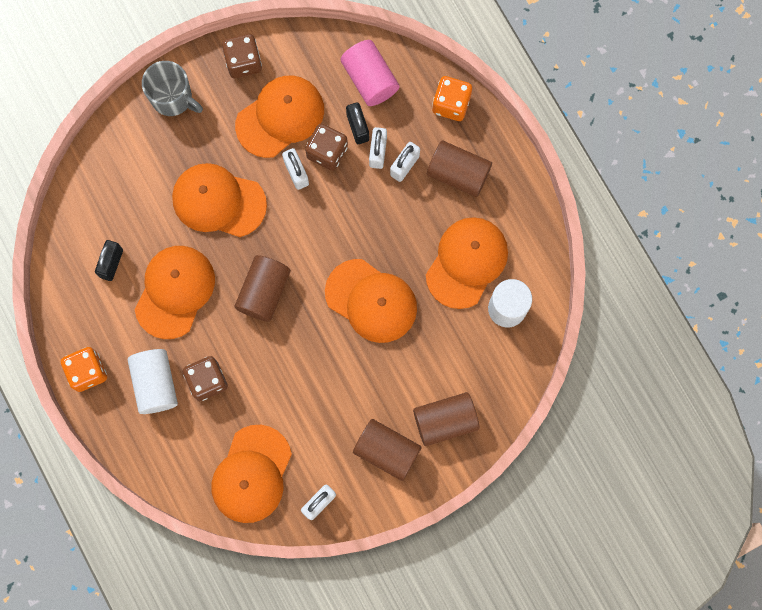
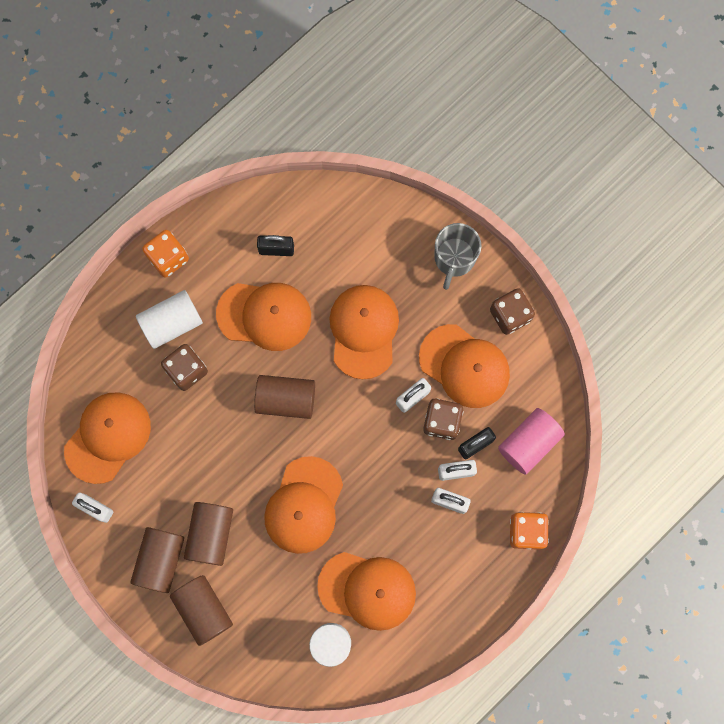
camera: 75 degrees right, 0 degrees up
(252, 474) = (108, 437): orange cap -> orange cap turned 120 degrees clockwise
(458, 174) = (456, 557): brown cylinder -> brown cylinder (211, 534)

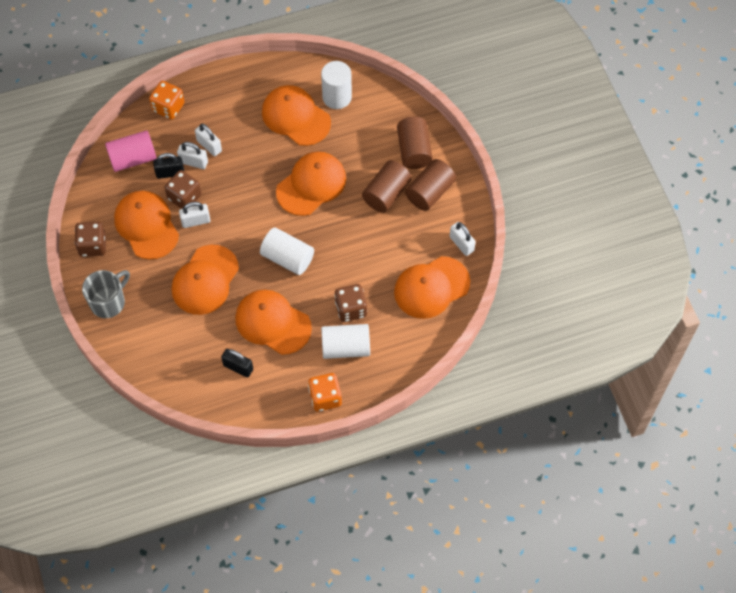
camera: 155 degrees left, 15 degrees down
(286, 399) = (287, 258): brown cylinder -> white cylinder

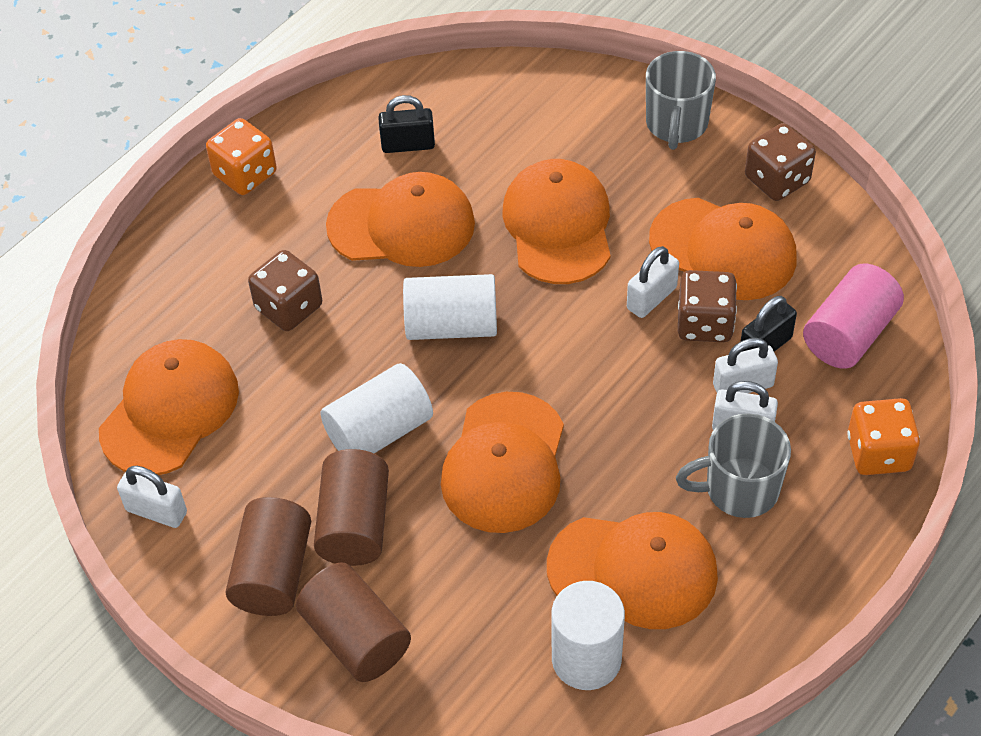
camera: 150 degrees right, 10 degrees down
(231, 124) = (739, 489): none -> grey mug
(345, 347) = (259, 251): white cylinder -> white cylinder (379, 431)

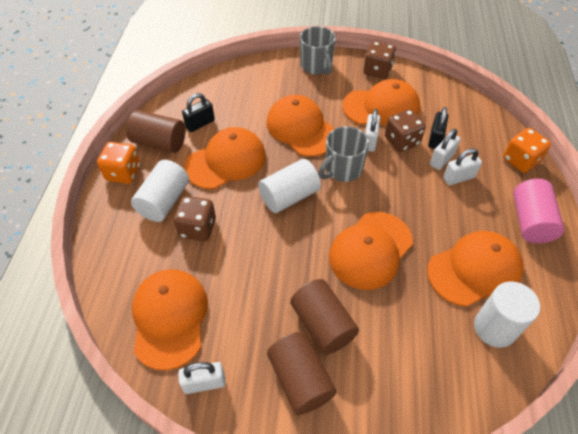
camera: 35 degrees left, 0 degrees up
(356, 637) = (375, 389): brown cylinder -> brown cylinder (159, 143)
(379, 431) = (295, 267): white cylinder -> white cylinder (164, 201)
(504, 463) = (370, 250): orange cap -> orange cap turned 60 degrees clockwise
(739, 489) = (483, 205): grey mug -> grey mug (342, 169)
(849, 334) = (462, 118): pink cylinder -> pink cylinder (530, 221)

